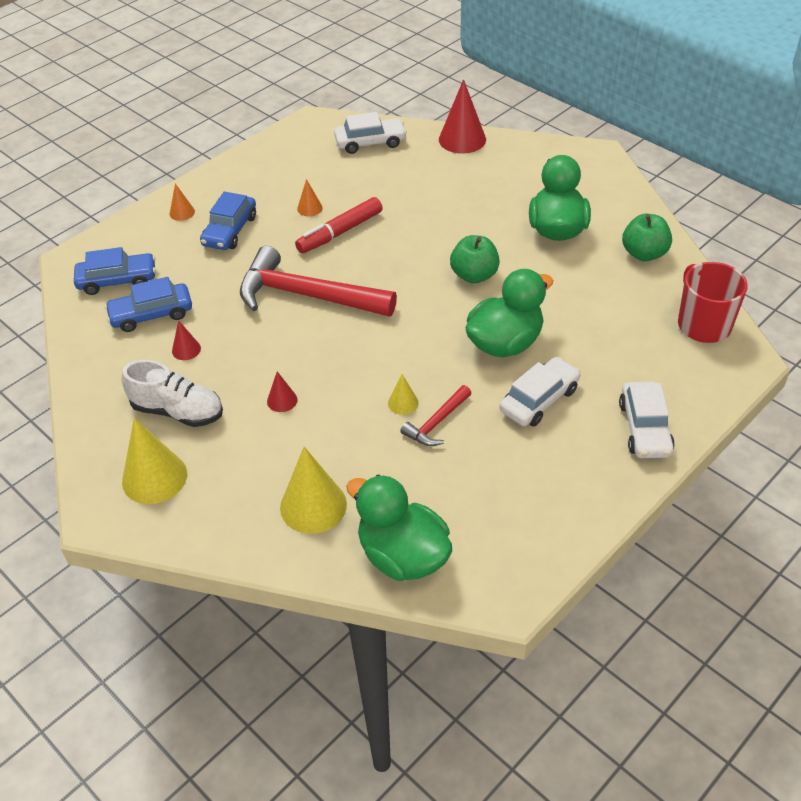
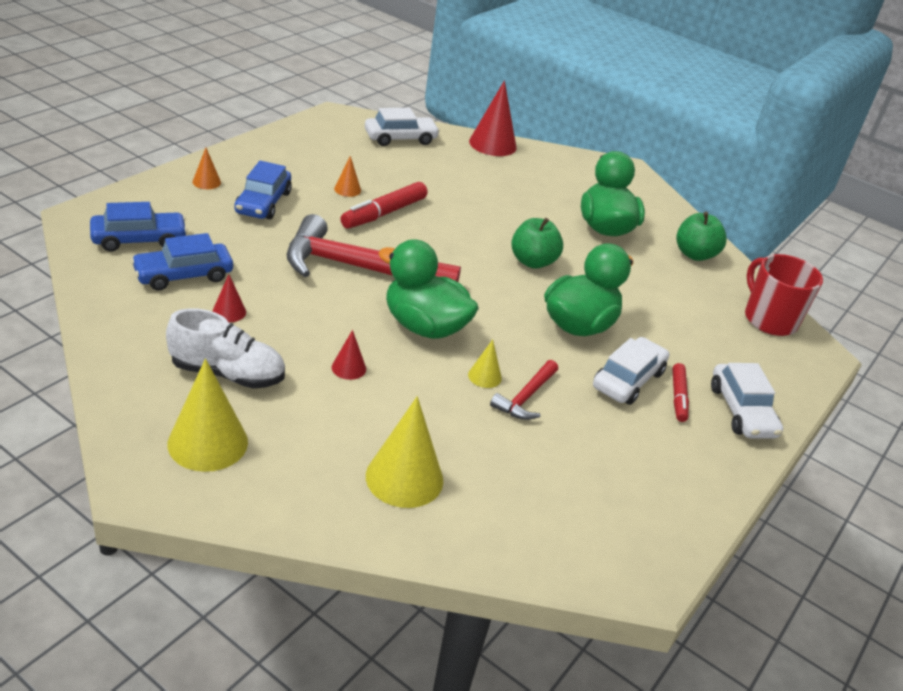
camera: 15 degrees left, 10 degrees down
(402, 556) = (518, 533): green duck -> green duck (424, 327)
(584, 416) = (678, 397): none -> red marker

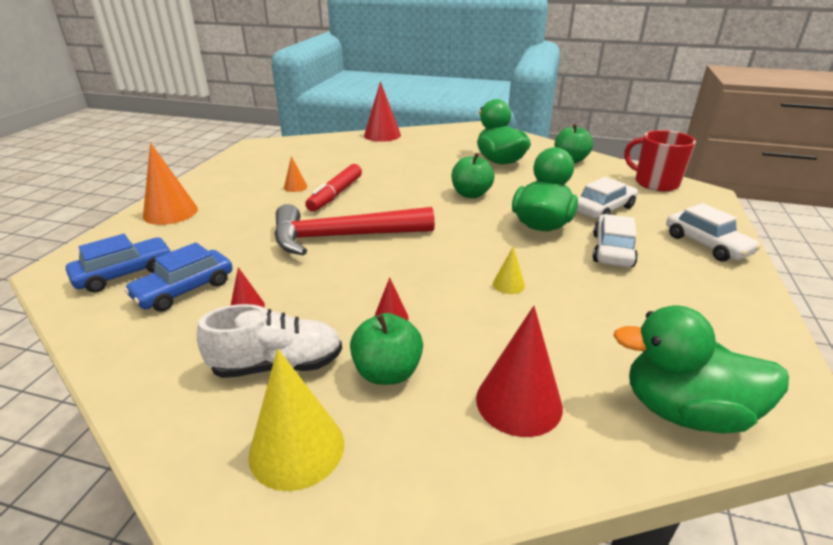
camera: 15 degrees left, 5 degrees down
(206, 182) = (170, 212): orange cone -> orange cone, size x2.00
(263, 203) = (230, 214): blue car -> none
(313, 413) = (387, 372): none -> green apple
(400, 138) = (314, 147): white car -> white car (603, 209)
(404, 478) = (518, 402): yellow cone -> red cone
(424, 327) = (429, 263): green duck -> green duck (684, 411)
(525, 397) = (554, 289): red hammer -> none
(678, 397) = (657, 250): red marker -> none

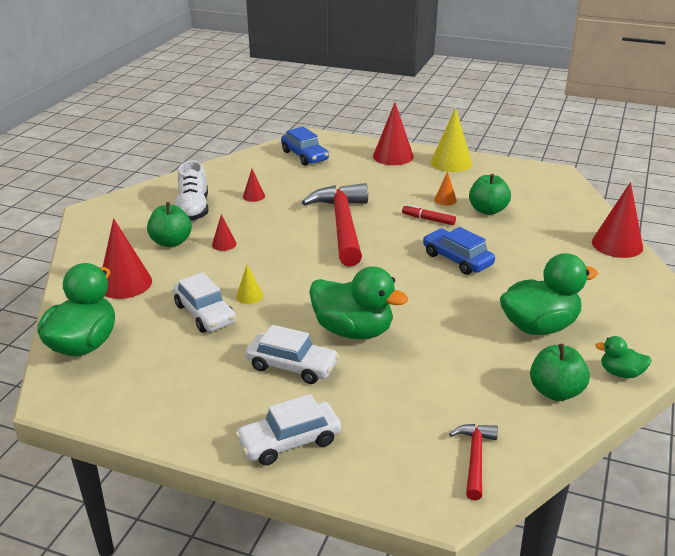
camera: 95 degrees right, 0 degrees up
(170, 212) = (393, 156): orange cone -> red cone
(184, 290) = (280, 175): blue car -> blue car (457, 259)
(297, 448) = (130, 218): yellow cone -> yellow cone (451, 163)
(335, 194) = (428, 219): red marker -> red marker, size x0.61
(471, 194) = (430, 294): green apple -> green apple (487, 210)
(539, 144) = (621, 373): none -> green duck
(603, 209) = (387, 383): white car -> white car (204, 314)
(655, 183) = (475, 458): red mug -> red hammer

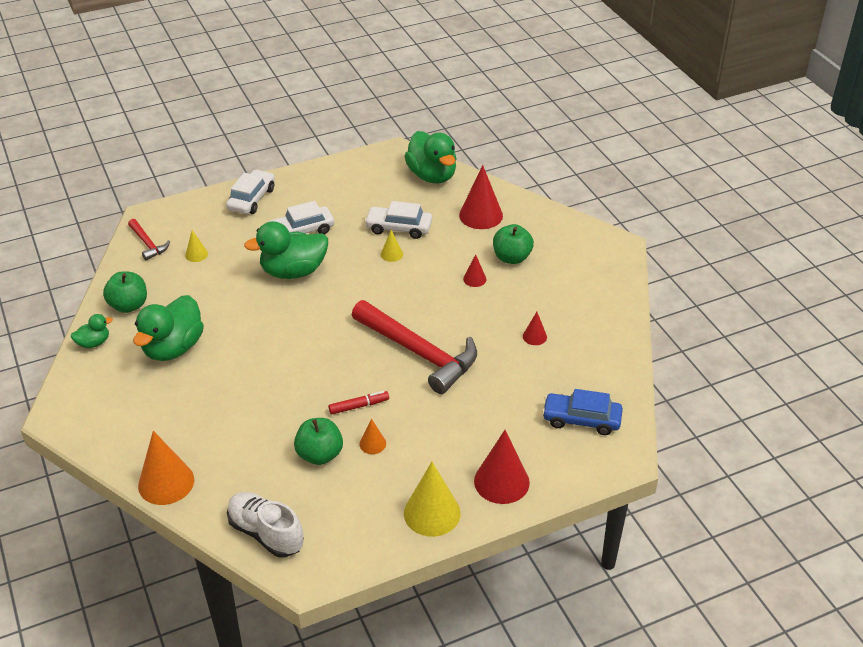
camera: 135 degrees right, 10 degrees up
(193, 210) = (552, 293): white shoe -> white shoe (266, 533)
(430, 407) = (196, 254): none -> yellow cone
(457, 259) = (288, 375): blue car -> none
(617, 244) = (166, 482): red cone -> orange cone

